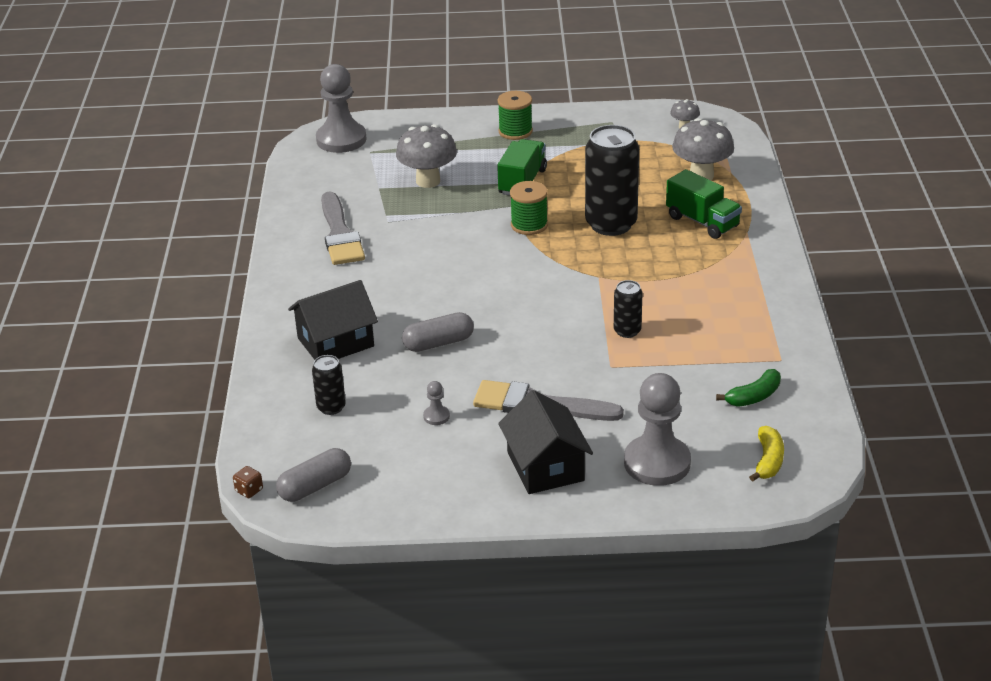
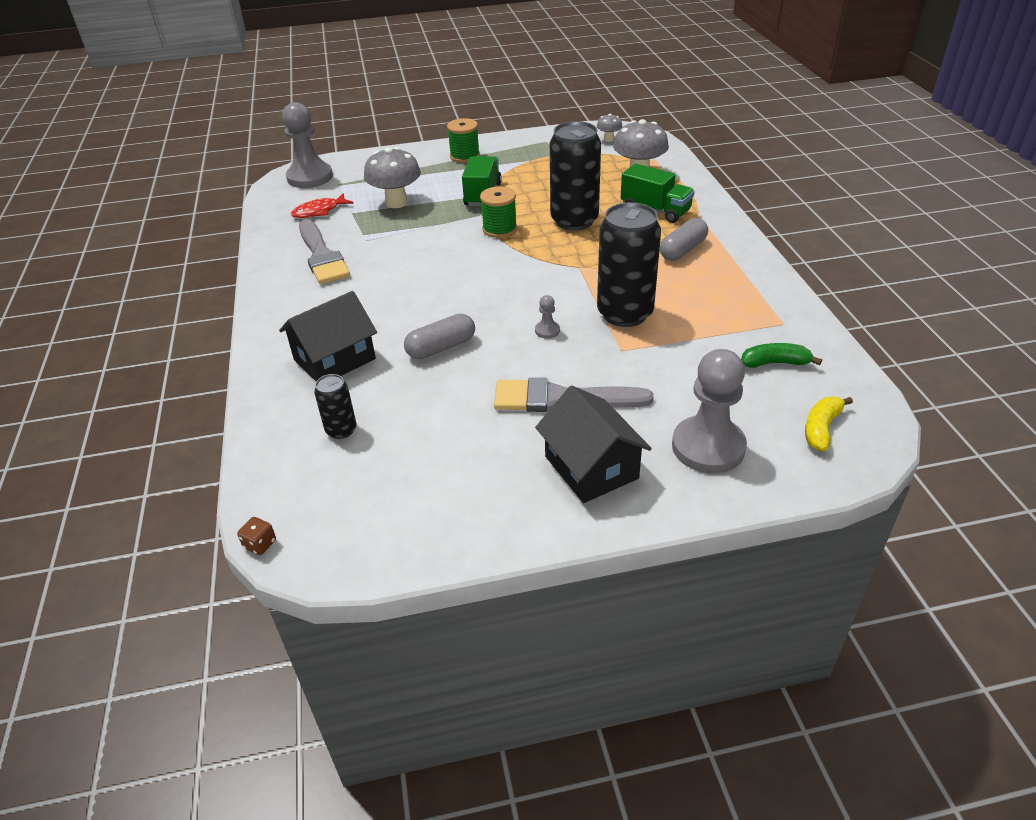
camera: 10 degrees left, 5 degrees up
(315, 486) = (337, 527): grey capsule -> grey capsule (682, 250)
(345, 182) = (319, 211): none -> red fish
(436, 416) = (458, 425): grey pawn -> grey pawn (547, 330)
(627, 331) = (625, 313): black can -> black can, size x2.05
(754, 396) = (775, 363): green banana -> green banana turned 135 degrees counterclockwise
(768, 461) = (821, 429): yellow banana -> yellow banana turned 150 degrees counterclockwise

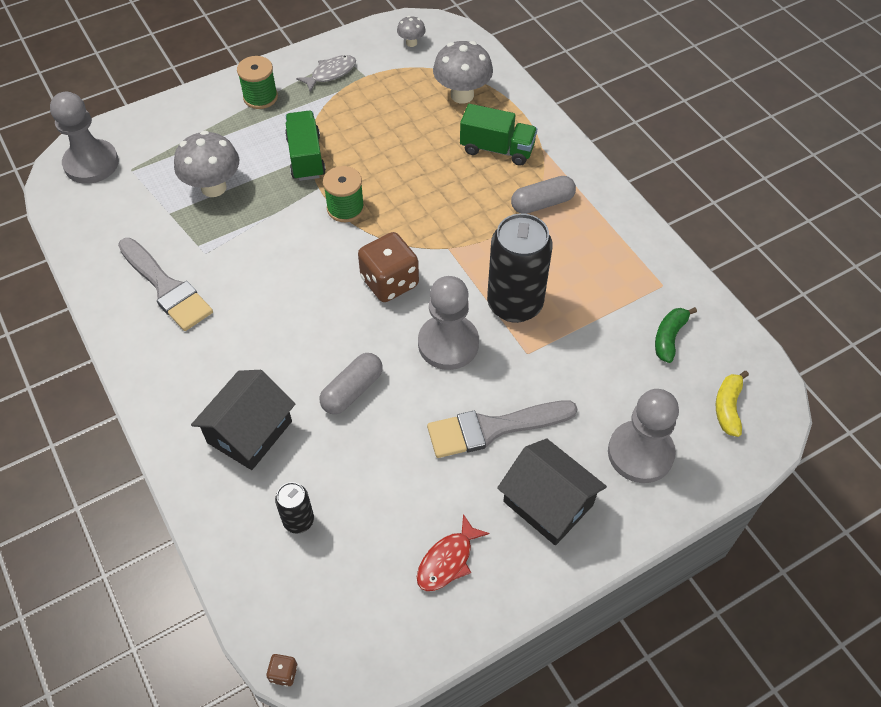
camera: 20 degrees left, 15 degrees up
(319, 211) = (130, 218): red fish -> red fish (447, 560)
(514, 281) = (389, 282): none -> brown dice
(530, 149) = (331, 73): none -> grey fish
(547, 330) = (448, 344): grey pawn -> grey pawn, size x2.42
(574, 221) = (419, 180): black can -> none
(682, 250) = (542, 203): grey capsule -> grey capsule turned 45 degrees clockwise
(775, 363) = (669, 337): green banana -> green banana turned 45 degrees counterclockwise

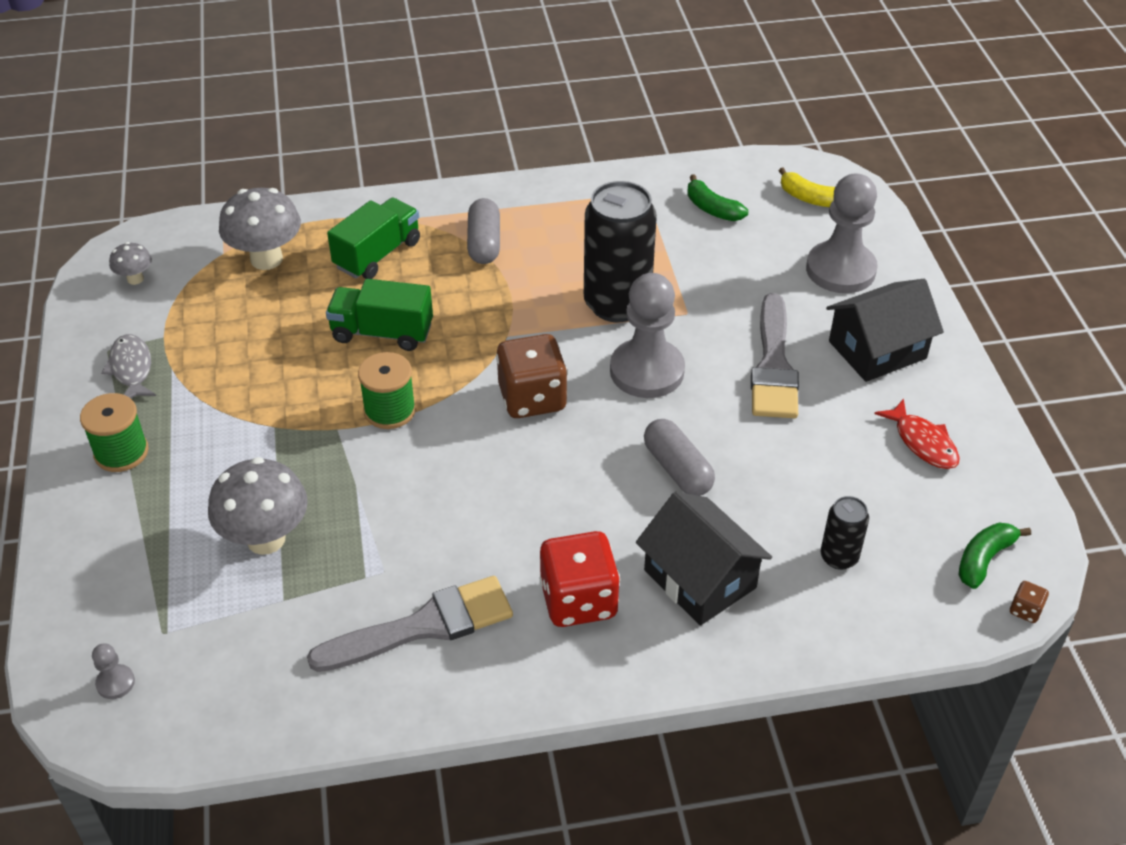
camera: 70 degrees left, 10 degrees down
(91, 163) = (115, 683): grey pawn -> grey pawn, size x0.41
(210, 364) = (578, 600): none -> red dice
(306, 157) = (274, 429): green truck -> green truck (382, 333)
(329, 631) = (983, 559): none -> green banana

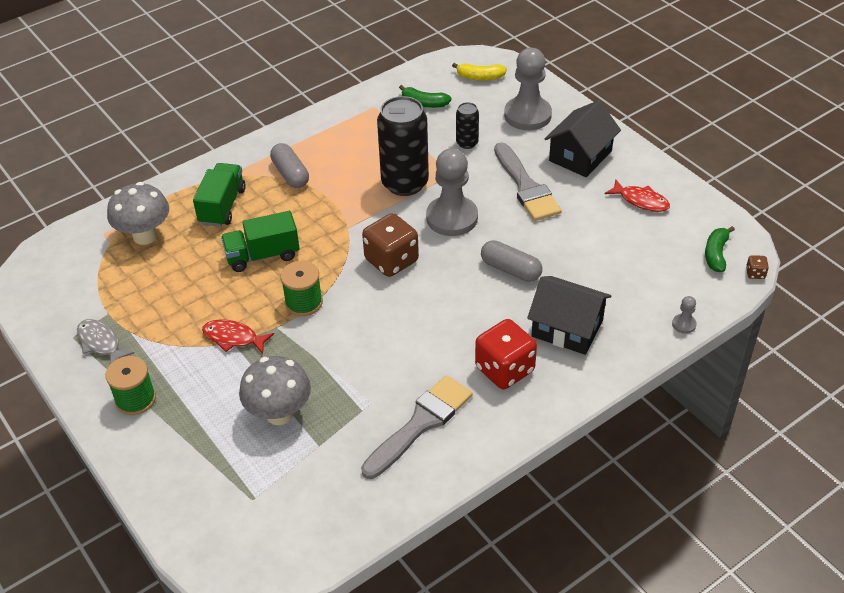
camera: 25 degrees left, 0 degrees up
(115, 683) = (243, 543): grey pawn -> grey pawn (684, 324)
(135, 279) = (57, 282): grey mushroom -> none
(279, 422) = (233, 338): none -> red fish
(839, 557) = (637, 284): black can -> black can (467, 143)

